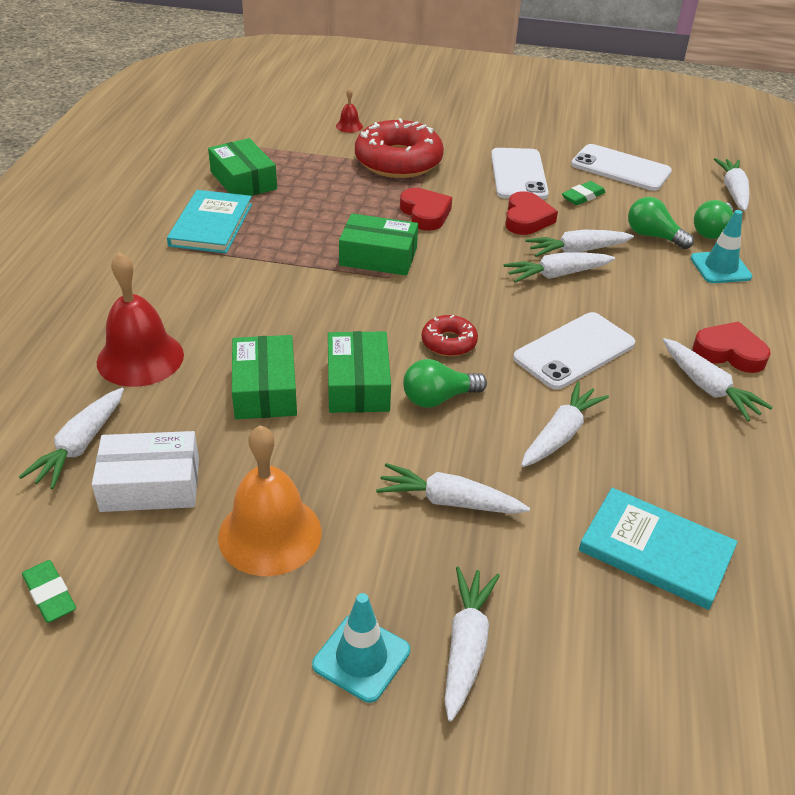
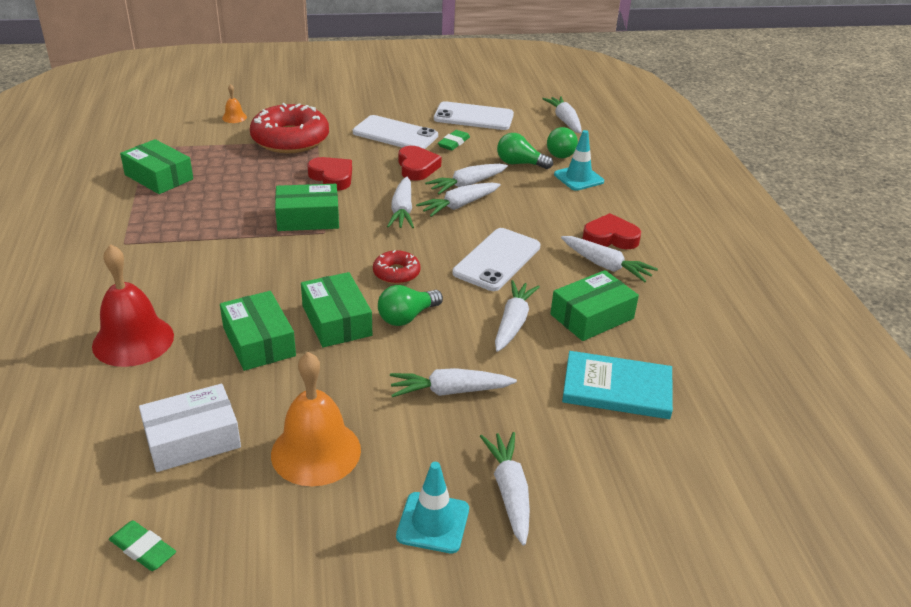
camera: 20 degrees left, 5 degrees down
(80, 446) = (111, 424): white carrot -> white carrot (402, 211)
(211, 225) = (146, 218): turquoise book -> none
(349, 126) = (234, 117): red bell -> orange bell
(518, 174) = (395, 134): white phone -> white phone turned 45 degrees counterclockwise
(662, 449) = (592, 316): none -> green box

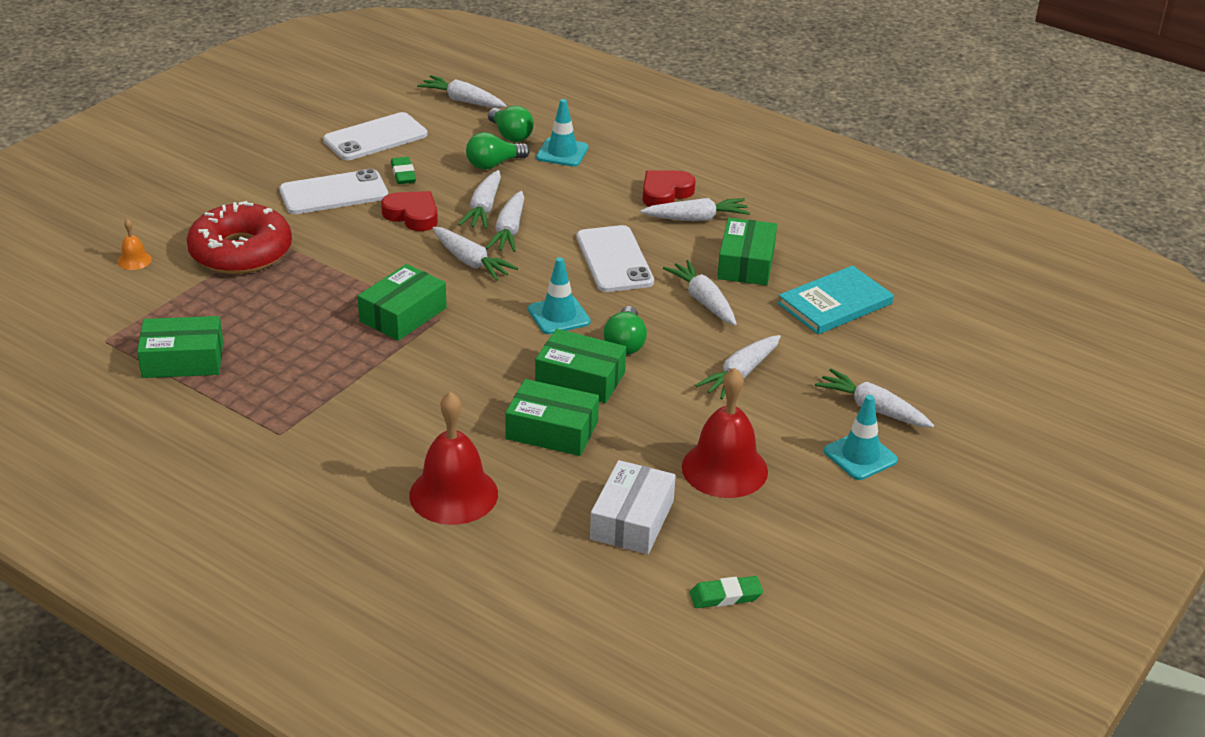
camera: 45 degrees left, 0 degrees up
(316, 451) = (724, 469): orange bell -> red bell
(332, 177) = (353, 266): red heart -> none
(396, 273) = (559, 316): red donut -> turquoise traffic cone

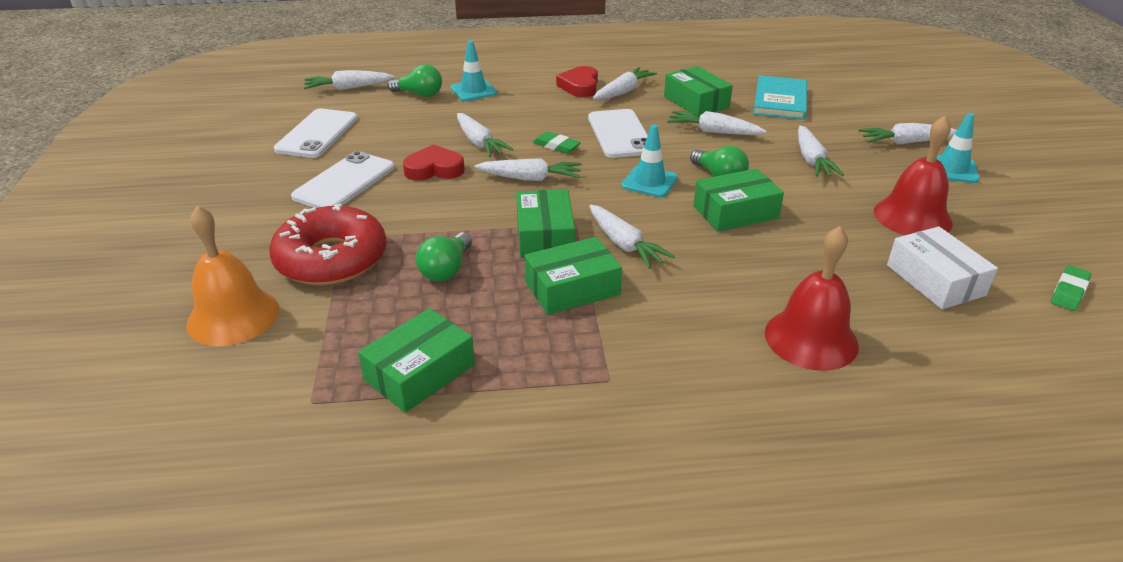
camera: 40 degrees left, 0 degrees up
(134, 260) = (233, 316): orange bell -> orange bell, size x2.22
(403, 174) = (380, 147): green eraser -> green eraser (556, 146)
(493, 164) = (438, 115): green light bulb -> green light bulb (446, 270)
(509, 231) = (521, 148): white carrot -> white carrot (624, 245)
(552, 430) = (782, 254): green box -> green box (572, 288)
(614, 259) = (620, 134): white phone -> white phone turned 45 degrees clockwise

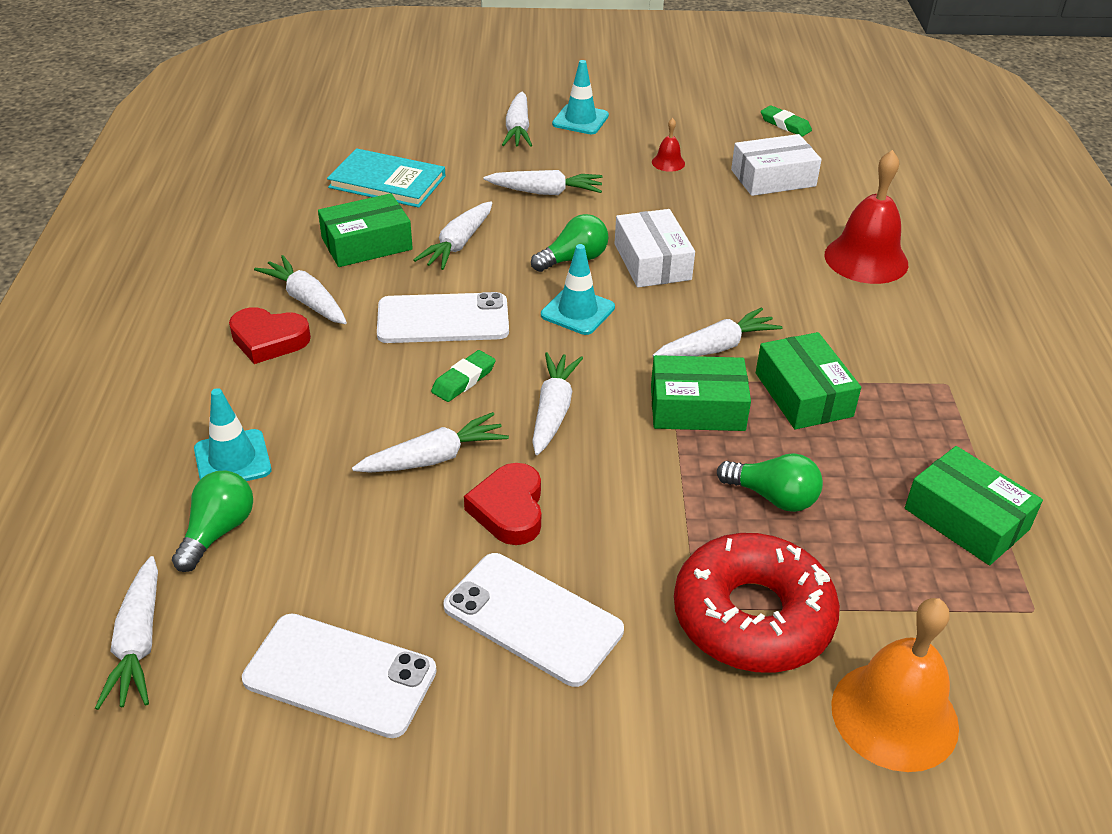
camera: 85 degrees left, 5 degrees up
(735, 212) = (652, 261): green box -> white box
(912, 217) = (668, 162): red bell -> red bell, size x0.45

